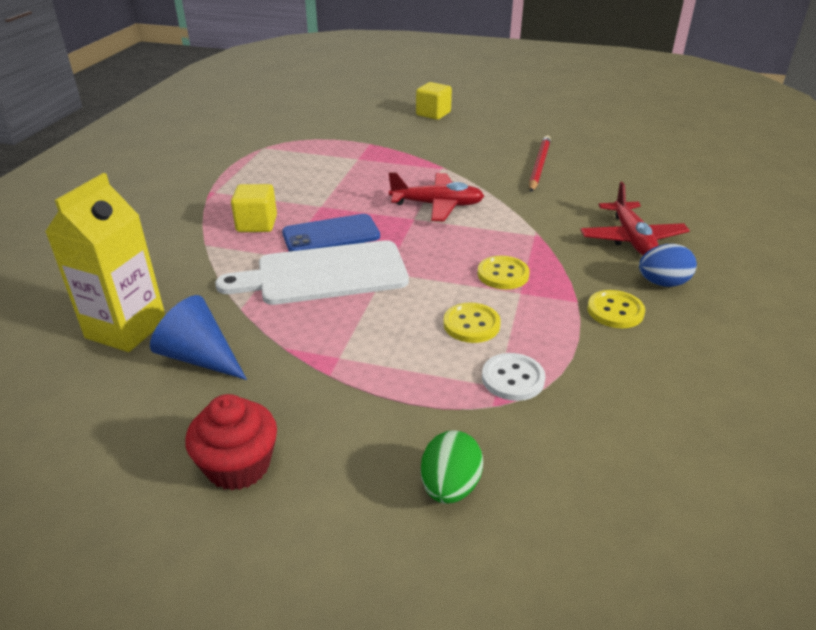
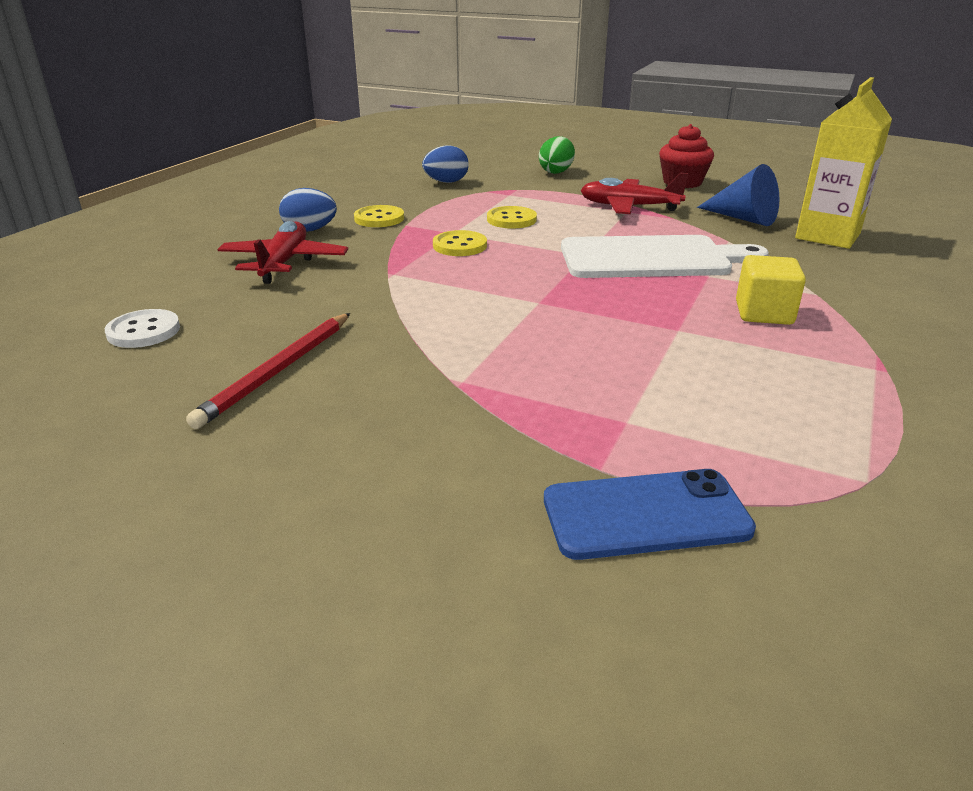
camera: 170 degrees left, 5 degrees down
(331, 235) = (653, 293): blue phone -> blue phone (645, 515)
(433, 114) = (389, 594): yellow cube -> none
(437, 205) = (498, 318): red plane -> red plane (629, 207)
(513, 379) = (495, 197): white button -> white button (143, 331)
(605, 418) = (446, 182): none -> blue egg

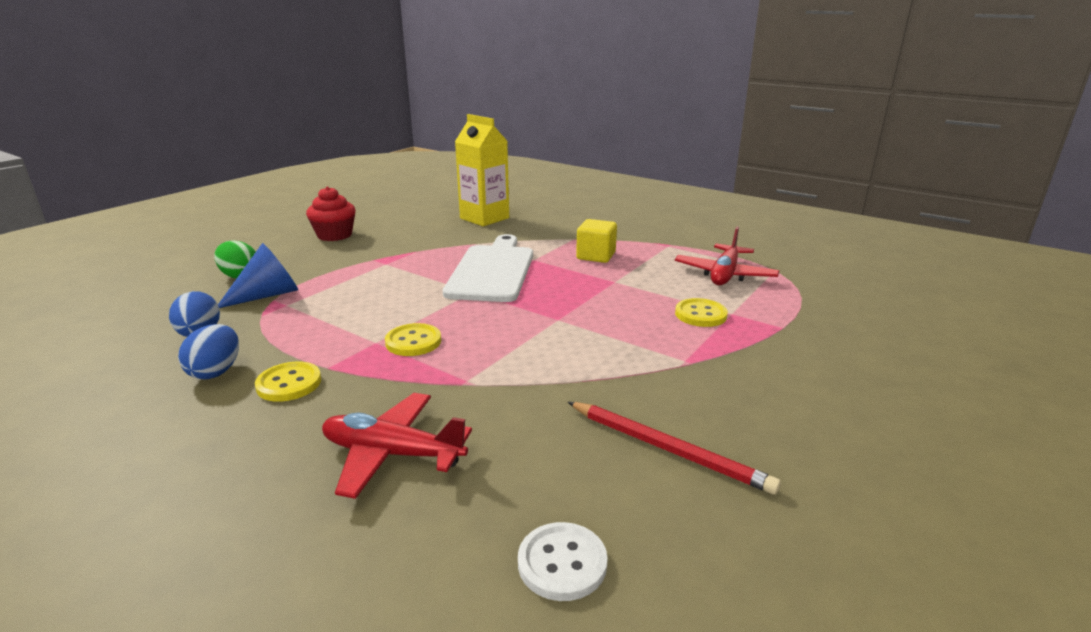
camera: 80 degrees left, 5 degrees down
(310, 230) = (287, 436): blue egg -> blue egg (216, 372)
(511, 219) = (362, 311): yellow button -> yellow button (700, 314)
(629, 207) = (375, 261): red plane -> red plane (724, 274)
(645, 515) = (820, 322): blue phone -> none
(742, 218) = (434, 232): blue cone -> blue cone (267, 295)

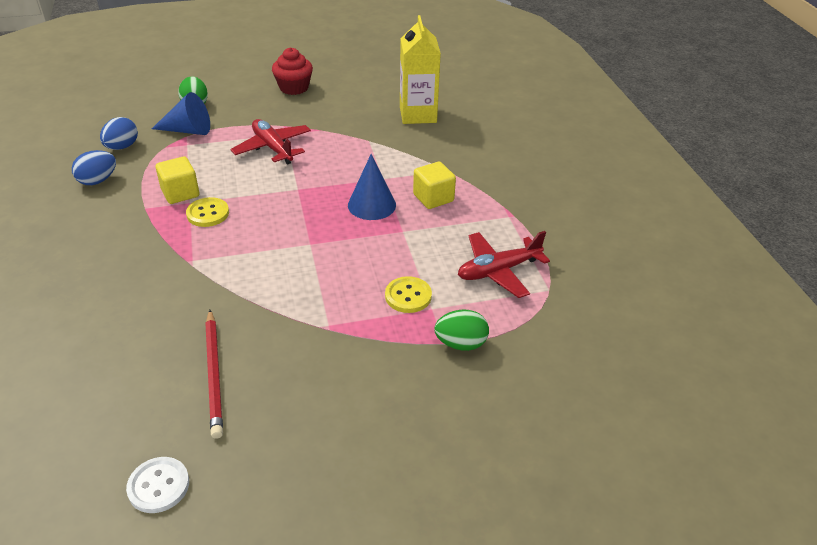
camera: 40 degrees right, 15 degrees up
(289, 383) = (115, 209): yellow button -> none
(350, 340) = (180, 193): none -> yellow cube
(392, 454) = (98, 285): red plane -> red plane (273, 148)
(492, 271) = (339, 175): white cutting board -> none
(557, 277) = (371, 205): none -> blue cone
(562, 563) = (77, 393): white button -> white button (158, 486)
(792, 322) = (461, 344): none -> green egg

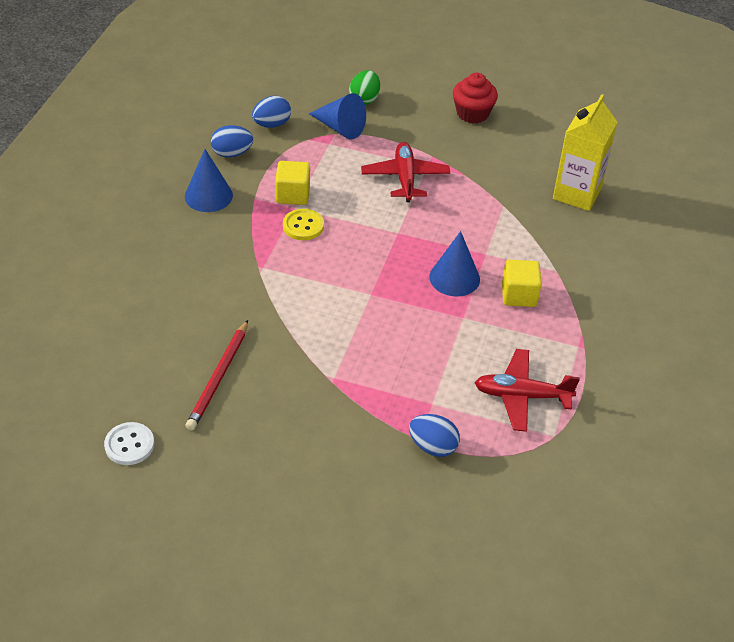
camera: 30 degrees right, 5 degrees up
(96, 221) = (208, 196): none -> blue cone
(408, 296) = (420, 382): yellow button -> none
(461, 344) = (433, 446): green egg -> blue egg

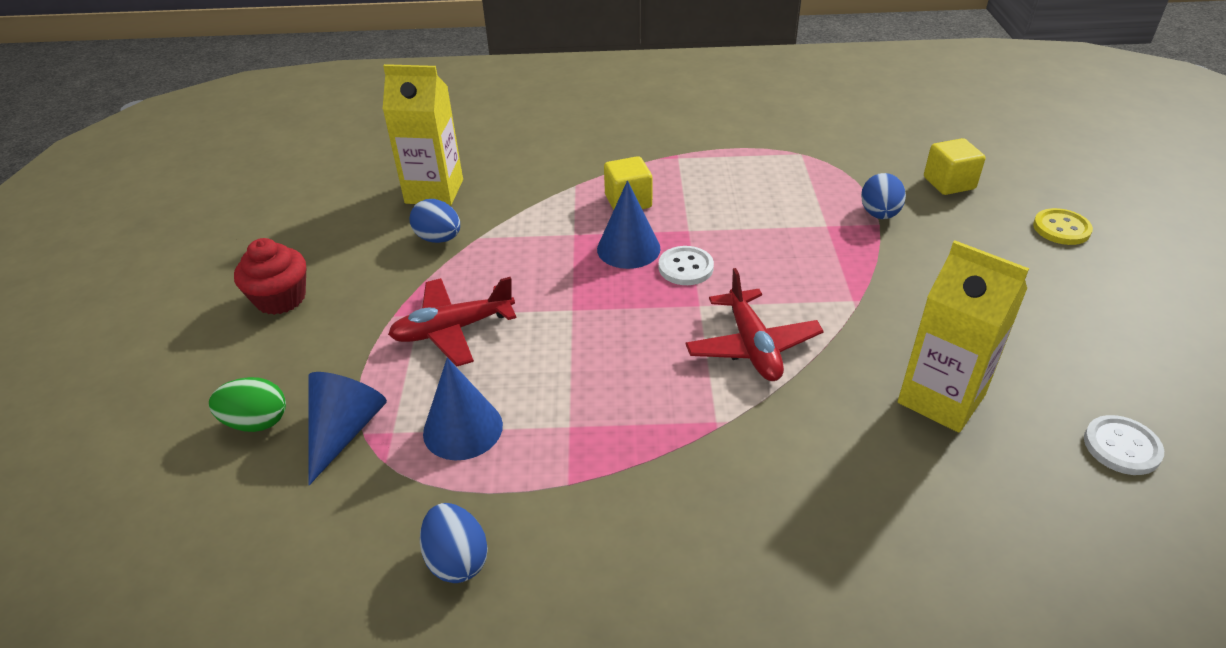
camera: 105 degrees left, 5 degrees down
(208, 196) = (588, 551): blue cone -> blue cone (463, 429)
(219, 377) = (941, 399): red pencil -> yellow carton
(272, 124) = (353, 528): blue egg -> blue egg (439, 239)
(293, 195) = (538, 438): yellow cube -> yellow cube (949, 183)
(303, 226) = (605, 405): yellow button -> yellow button (1061, 228)
(417, 301) = (685, 267): none -> white button
(521, 396) = (768, 177): red plane -> red plane (752, 346)

